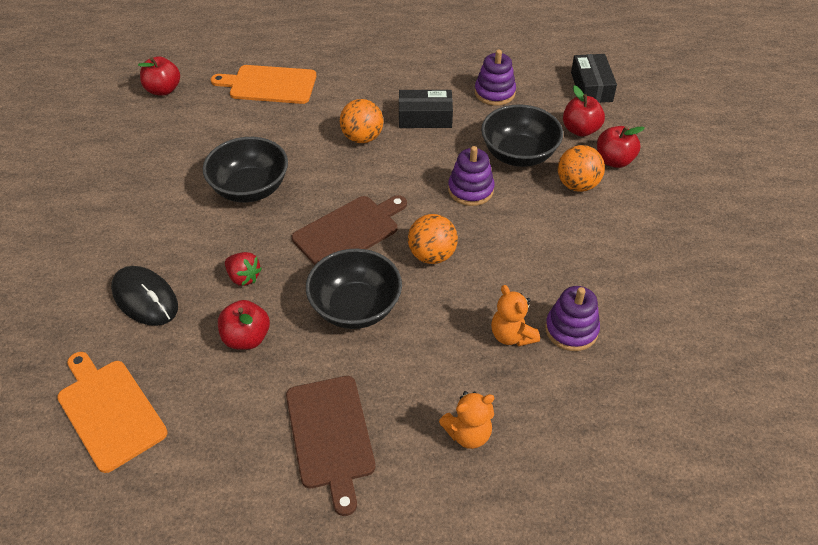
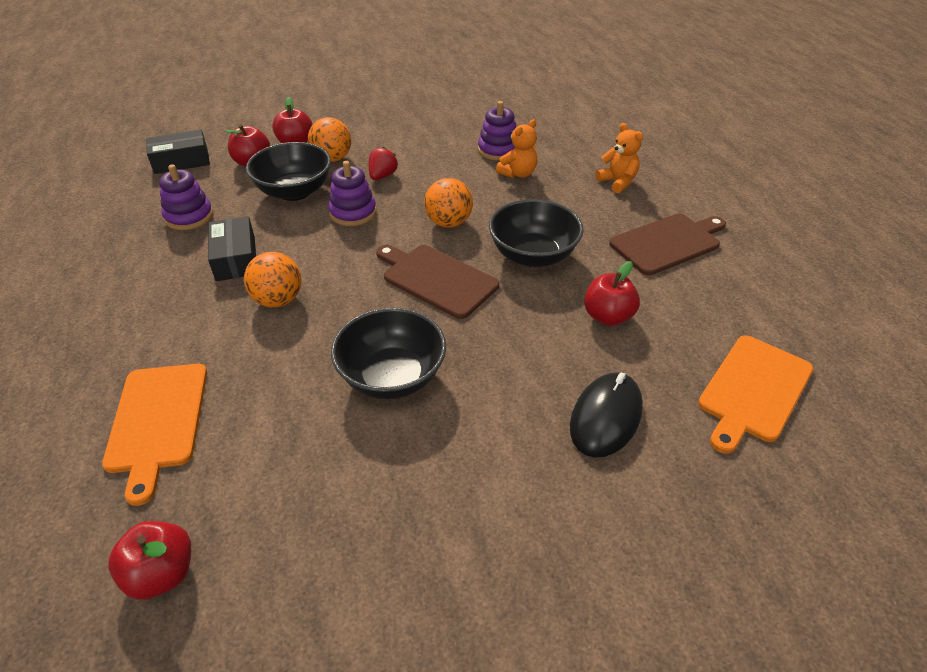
camera: 105 degrees left, 5 degrees down
(243, 277) = (534, 341): red strawberry -> red strawberry (382, 176)

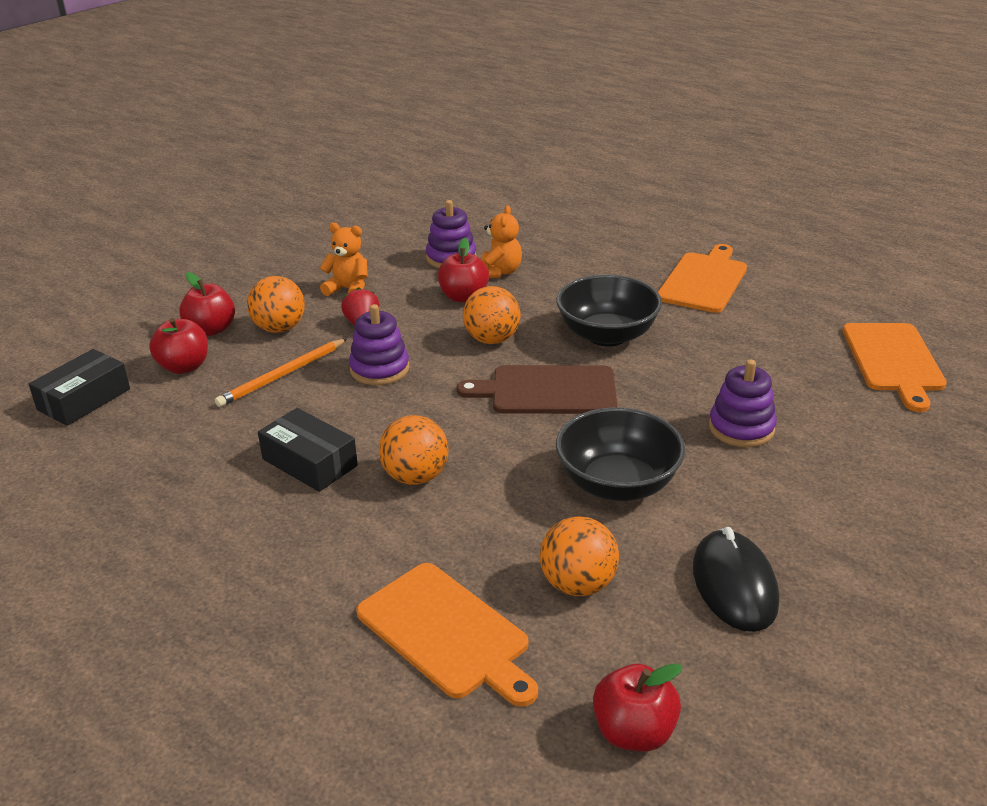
camera: 35 degrees left, 10 degrees down
(189, 216) = (187, 448): purple stacking toy -> purple stacking toy (741, 428)
(271, 437) = (578, 584): none -> orange ball
(294, 191) = (282, 375): black bowl -> orange pencil
(606, 417) = (820, 428): black mouse -> black mouse (734, 584)
(608, 316) = (729, 356): red apple -> red apple (463, 297)
(617, 182) = (600, 247): orange teddy bear -> orange teddy bear (348, 289)
(668, 243) = (704, 281): brown cutting board -> orange cutting board

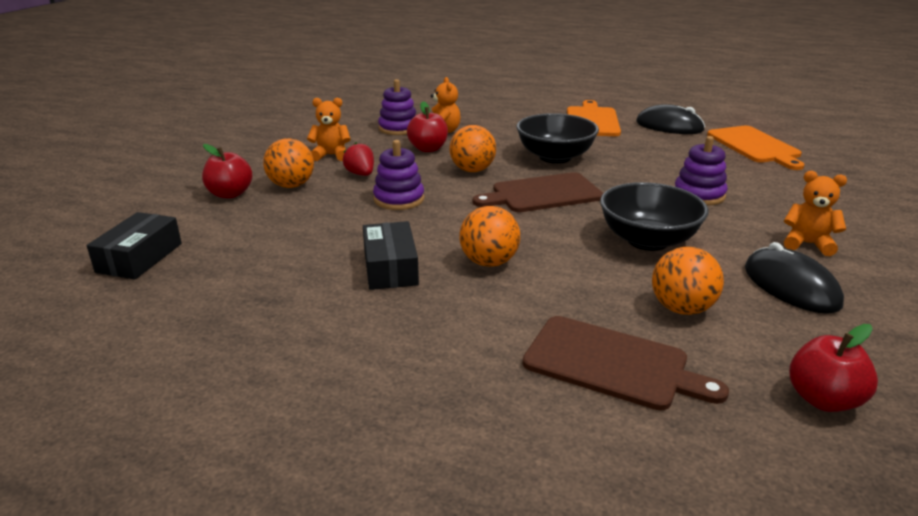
camera: 20 degrees left, 5 degrees down
(184, 367) = (223, 221): red apple -> none
(282, 375) = (318, 214): orange pencil -> none
(310, 462) = (390, 268): black box -> black box turned 60 degrees clockwise
(446, 633) = (612, 364): orange cutting board -> brown cutting board
(802, 306) = (669, 126): none -> black mouse
(814, 530) = (807, 244): none -> orange teddy bear

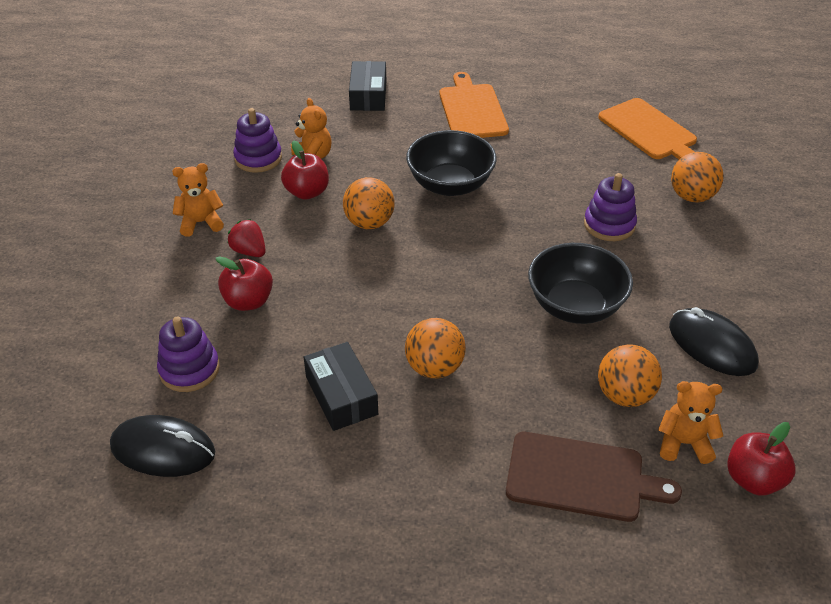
camera: 15 degrees left, 15 degrees up
(139, 258) = (71, 434): black box -> black box (368, 95)
(230, 194) = (116, 312): red apple -> red apple (248, 301)
(291, 185) = (180, 285): orange ball -> orange ball (691, 196)
(399, 199) = (308, 287): purple stacking toy -> purple stacking toy (189, 369)
(542, 194) = (455, 251): brown cutting board -> none
(669, 126) = (556, 107): black mouse -> black mouse (163, 450)
(807, 244) = (719, 283): orange teddy bear -> orange teddy bear (684, 443)

